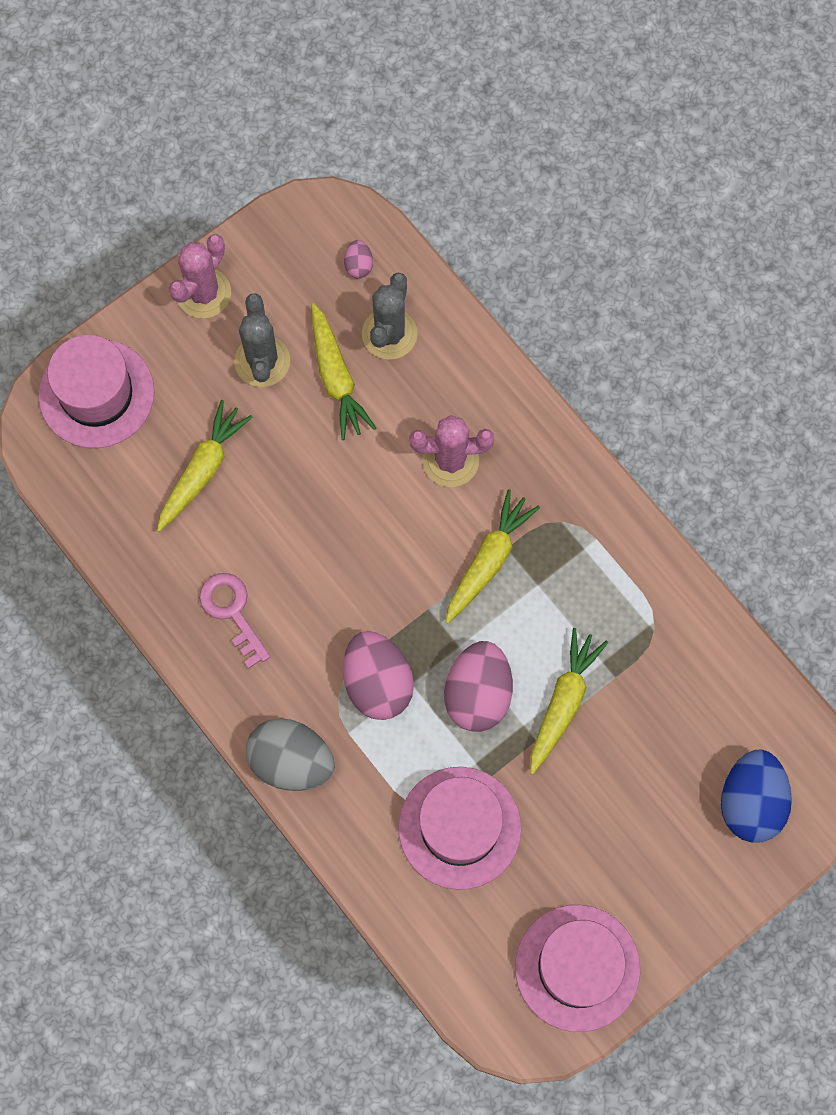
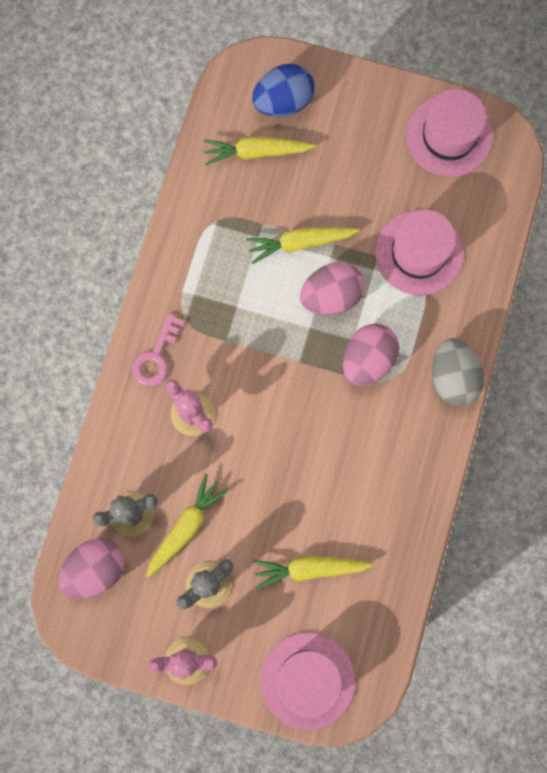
camera: 125 degrees left, 5 degrees up
(232, 613) = (388, 480): pink key -> pink key (156, 356)
(358, 265) = (95, 569): pink egg -> pink egg, size x2.19
(489, 560) = (242, 346): yellow carrot -> yellow carrot (256, 152)

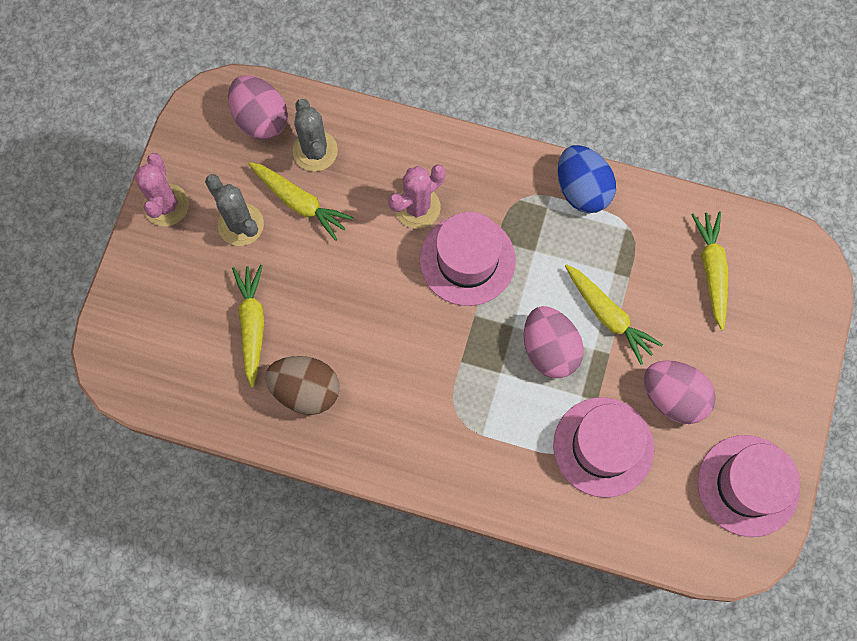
camera: 90 degrees right, 5 degrees down
(156, 356) = (479, 171): pink key -> none
(283, 101) = (774, 299): blue egg -> blue egg (582, 189)
(300, 243) = (608, 316): yellow carrot -> yellow carrot turned 150 degrees clockwise
(307, 680) = (138, 322): pink hat -> pink hat (467, 260)
(368, 360) = (477, 388): pink egg -> pink egg (673, 397)
(372, 515) = (306, 390): none -> brown egg
(453, 377) = (458, 481): grey egg -> none

